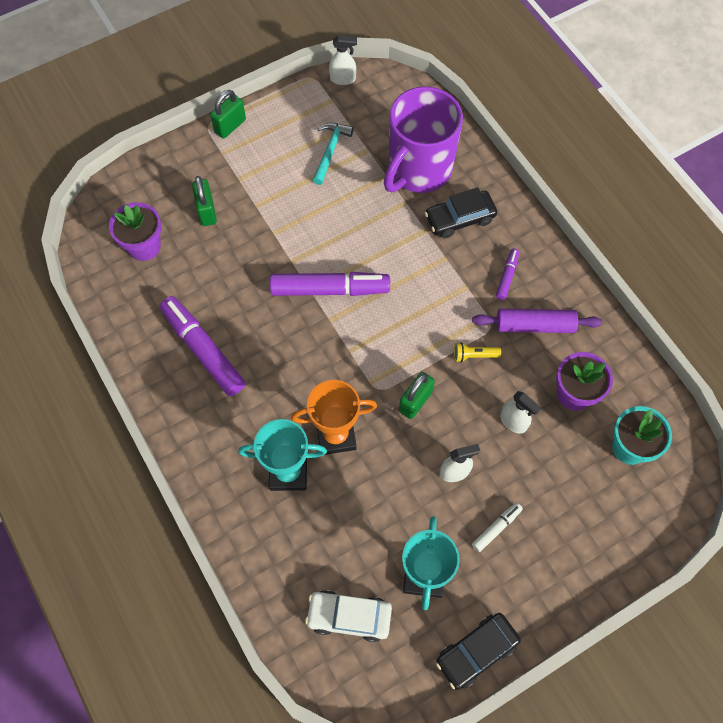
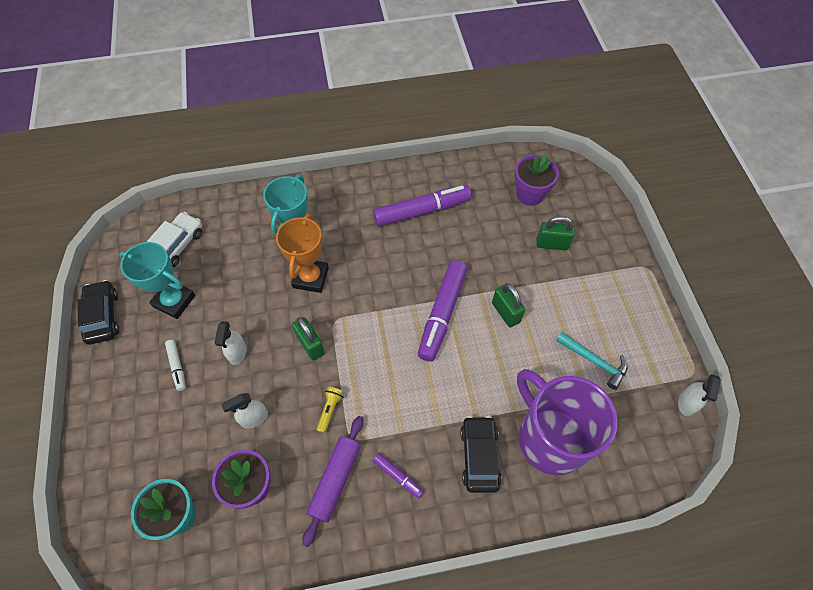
camera: 110 degrees right, 5 degrees down
(230, 126) = (643, 285): green padlock -> green padlock (505, 312)

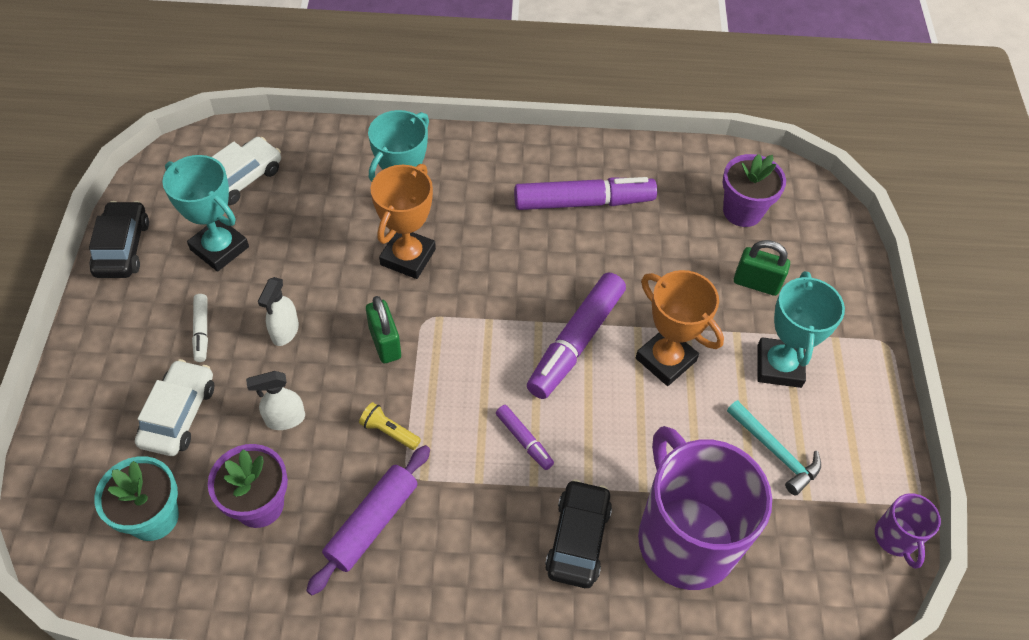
camera: 10 degrees right, 5 degrees down
(176, 433) = (178, 414): none -> white car
(330, 410) = (389, 432): yellow flashlight -> yellow flashlight turned 90 degrees counterclockwise
(398, 476) = (458, 538): purple marker -> purple marker (524, 440)
(505, 312) = (665, 359): green padlock -> orange trophy
(581, 300) = (779, 366): none -> turquoise trophy
(686, 403) = (896, 538): white spray bottle -> purple mug

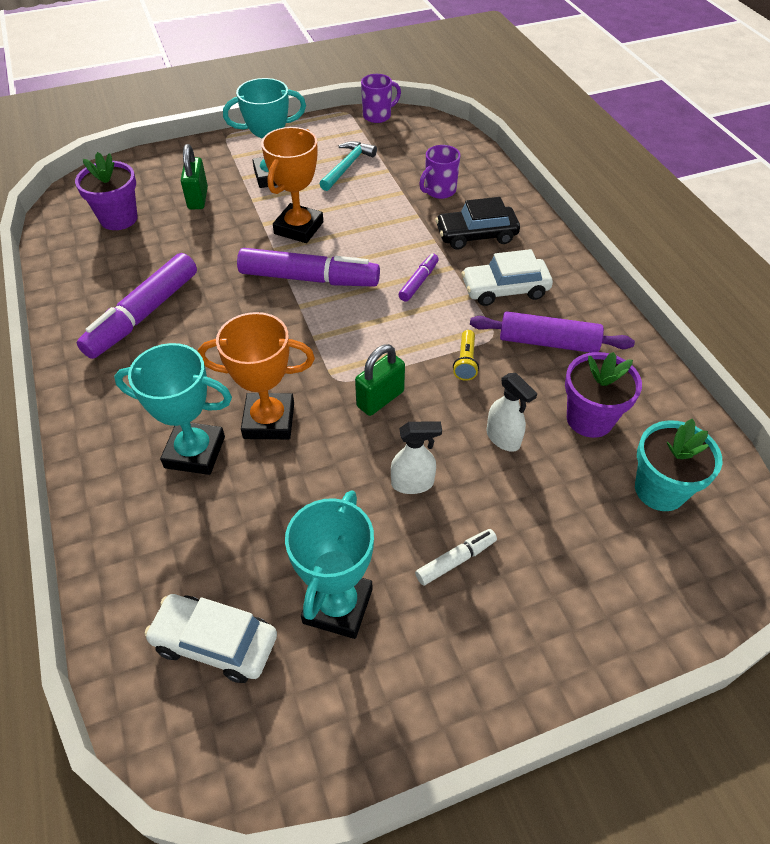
camera: 110 degrees left, 5 degrees down
(122, 248) = (391, 728): black car -> none
(178, 414) = (557, 527): white car -> white car (505, 289)
(584, 202) = (143, 315): purple marker -> purple marker turned 120 degrees counterclockwise
(684, 538) = (439, 191): purple mug -> purple mug, size x0.44

